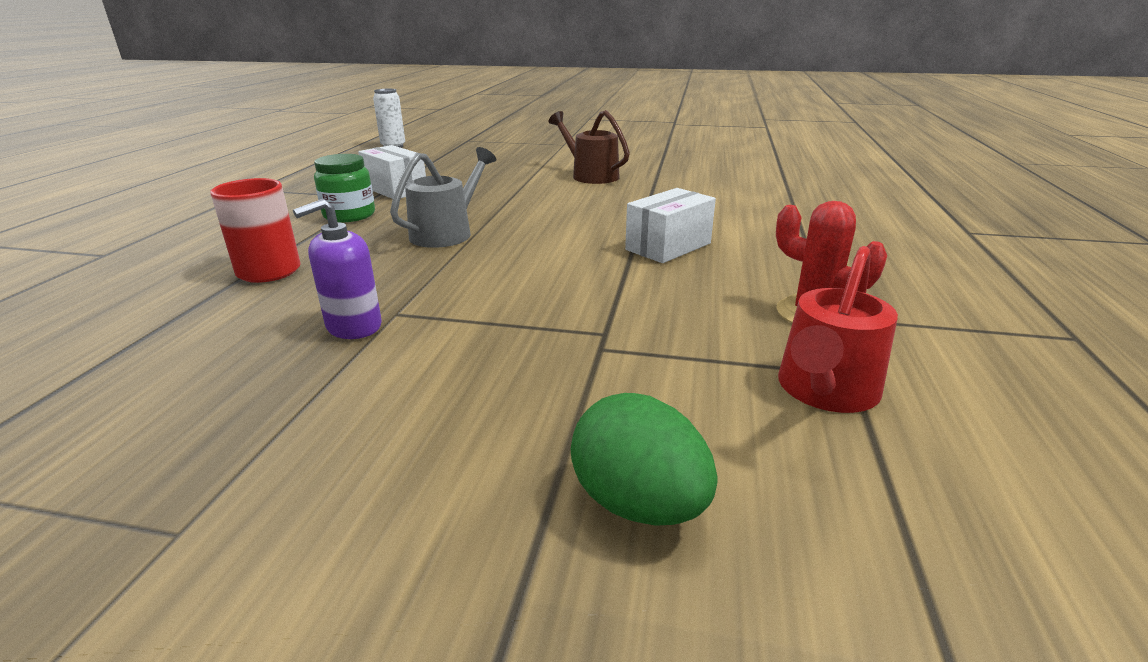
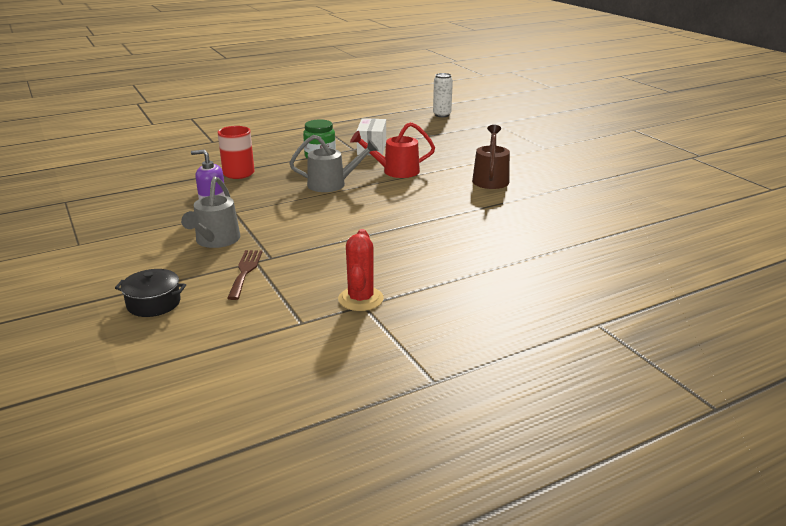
camera: 50 degrees right, 0 degrees up
(472, 359) = (215, 241): none -> grey watering can
(626, 367) = (245, 271): none -> brown fork
(638, 504) = (154, 303): green egg -> black pot
(668, 246) = (400, 238): white box -> none
(824, 391) = (275, 319): red watering can -> red watering can (395, 171)

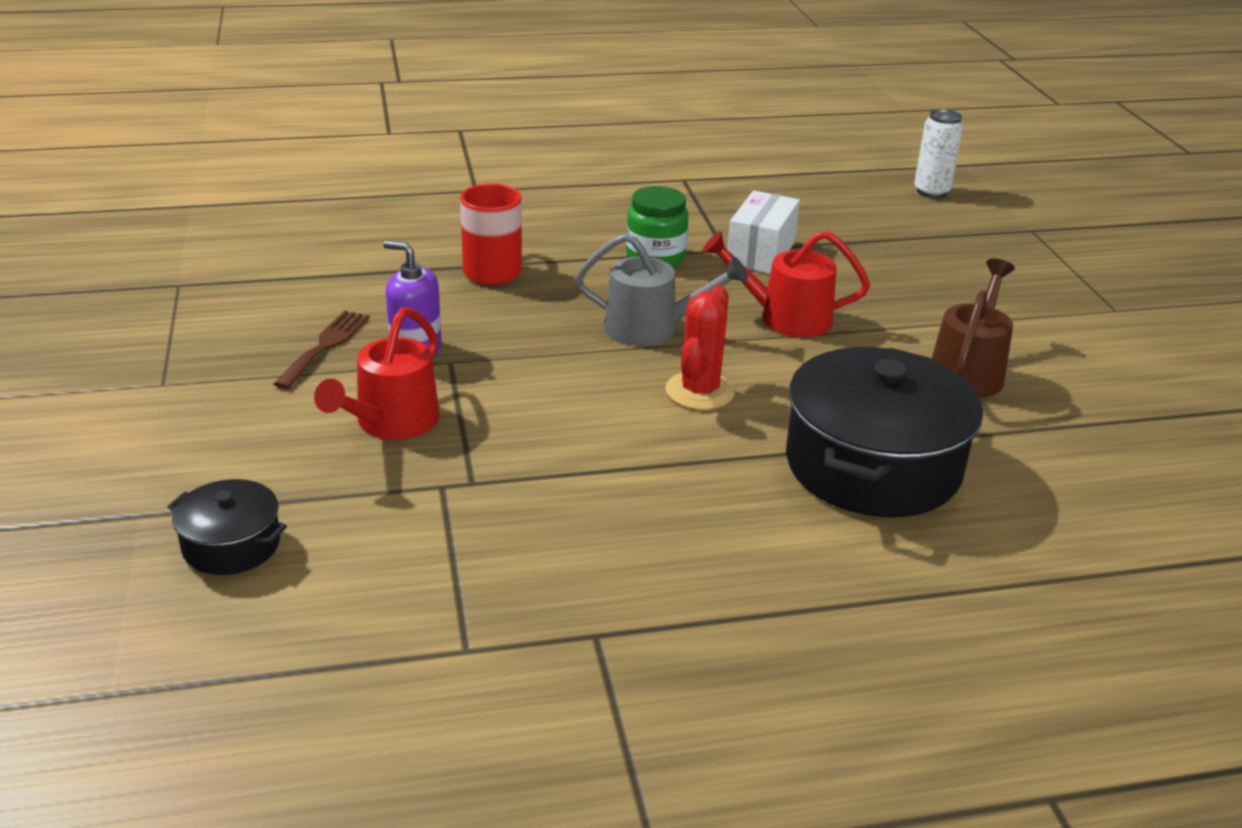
camera: 15 degrees right, 5 degrees up
(215, 241) = (390, 423): grey watering can -> red watering can
(245, 271) = (414, 506): brown fork -> brown fork (325, 346)
(360, 299) = (596, 619): red cactus -> red cactus (699, 391)
(464, 220) = (872, 465): none -> black pot

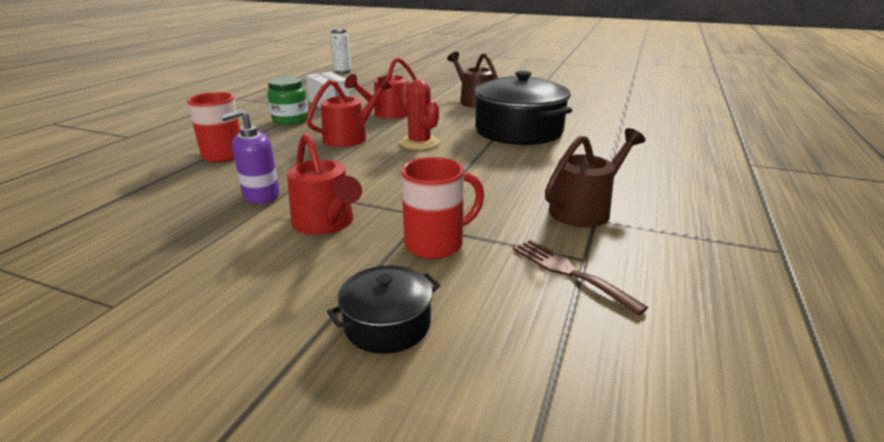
camera: 55 degrees left, 5 degrees down
(325, 346) = (198, 222): brown fork -> brown fork (569, 272)
(408, 519) = (436, 244): none -> red mug
(618, 617) = (585, 209): none -> brown watering can
(652, 328) = (350, 137): grey watering can -> red watering can

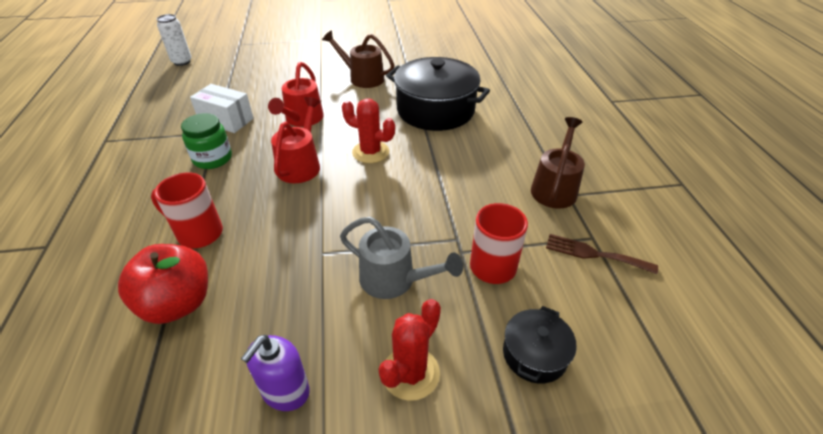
camera: 30 degrees left, 15 degrees up
(153, 185) = (178, 303): none -> red apple
(250, 288) = (410, 373): none -> red cactus
(261, 196) = (303, 272): purple soap dispenser -> purple soap dispenser (285, 391)
(326, 223) = (395, 280): red watering can -> grey watering can

